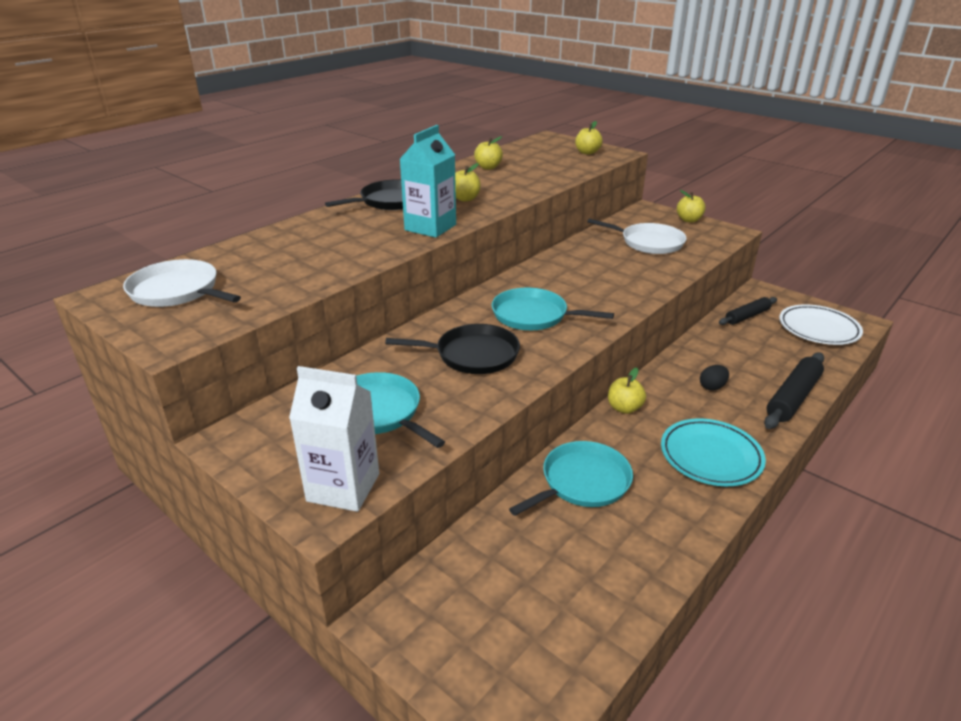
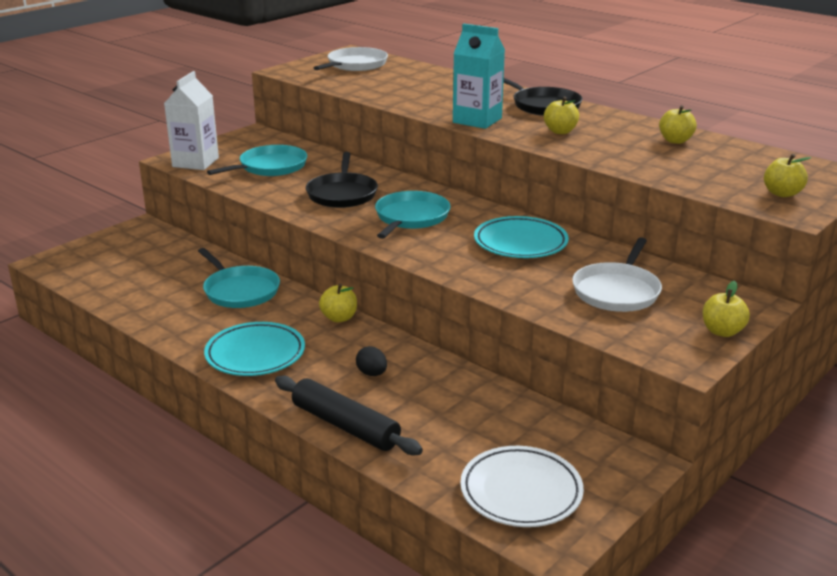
camera: 90 degrees right, 5 degrees down
(578, 269) = (520, 243): none -> turquoise plate
(747, 316) = (549, 431): black rolling pin -> none

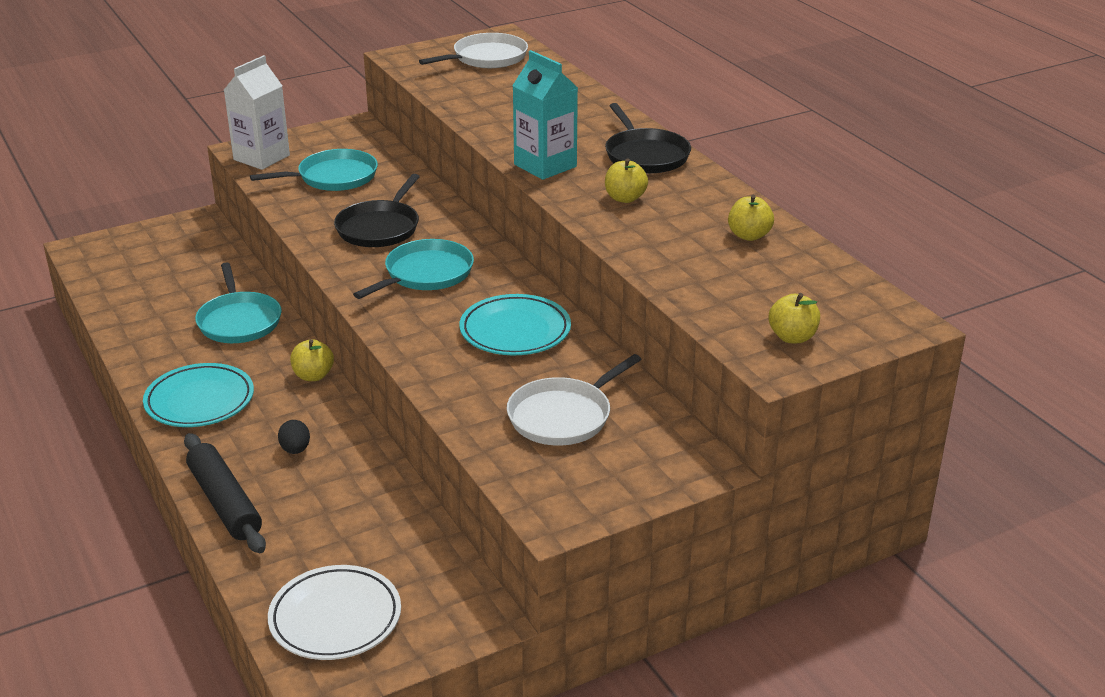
camera: 20 degrees right, 5 degrees up
(722, 331) = (630, 493): yellow apple -> none

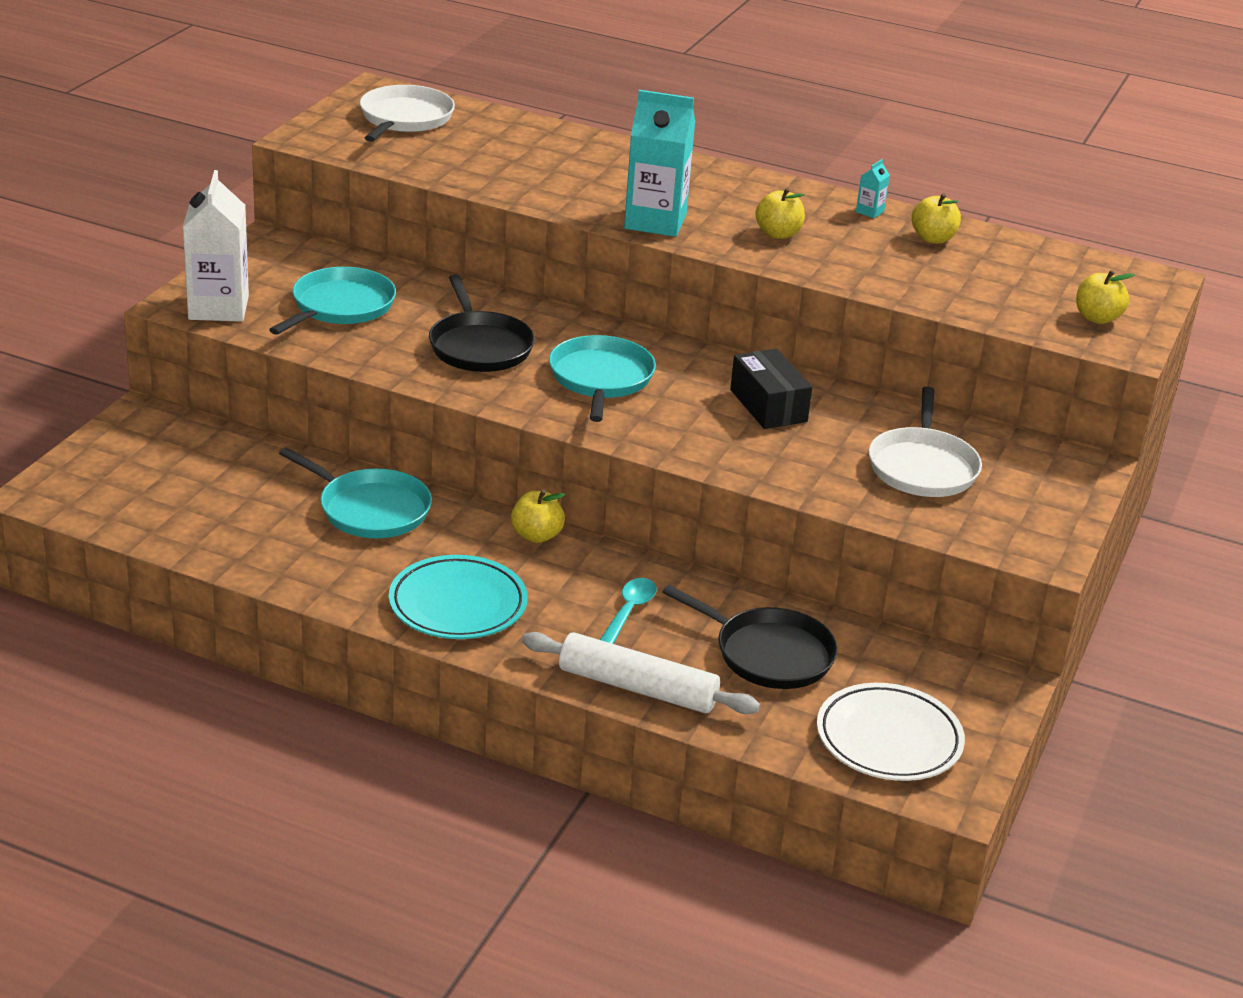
camera: 40 degrees left, 0 degrees up
(225, 503) = (637, 688): black rolling pin -> white rolling pin
(295, 450) = (629, 612): black egg -> turquoise spoon
(515, 331) = (768, 406): turquoise plate -> black box
(645, 155) = (729, 186): black pan -> black pan (768, 654)
(729, 202) = (870, 212): none -> turquoise carton

